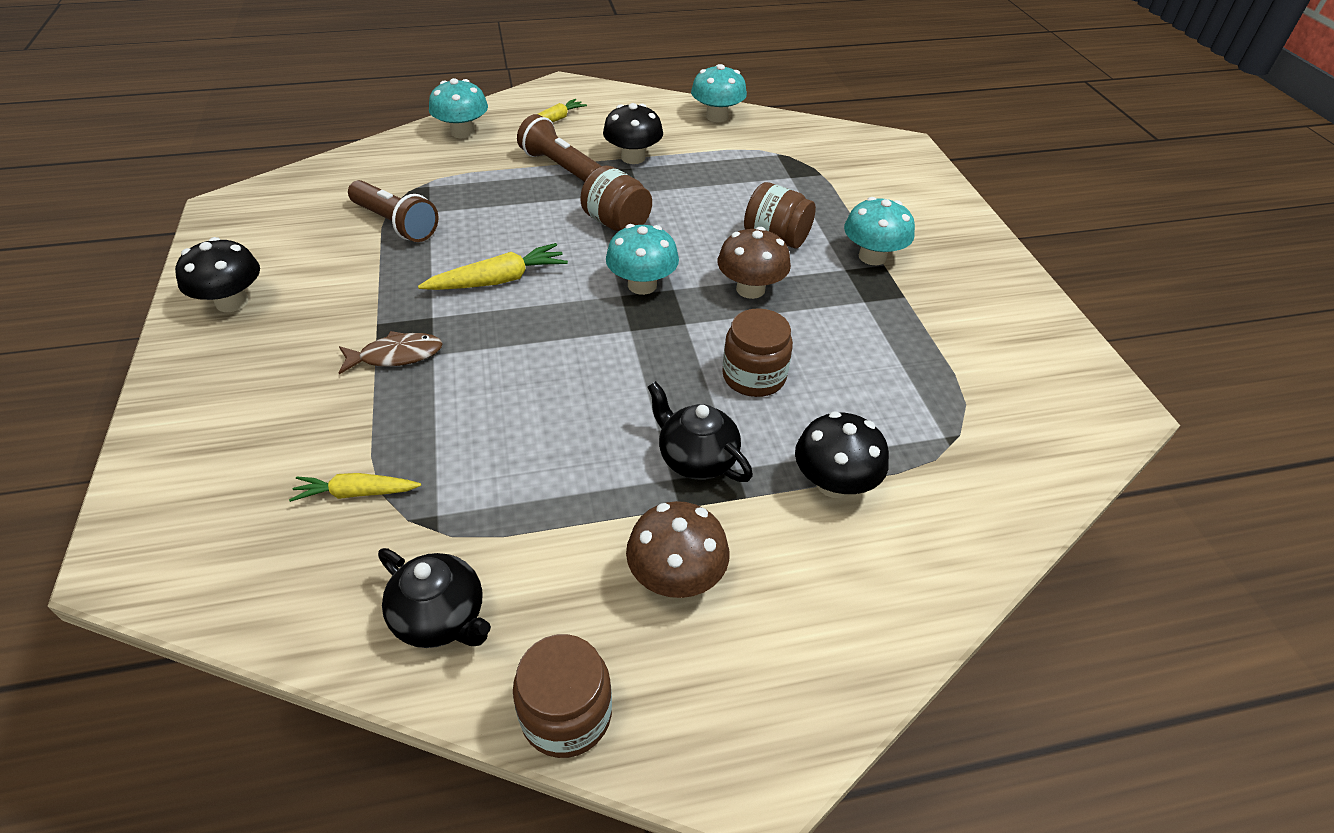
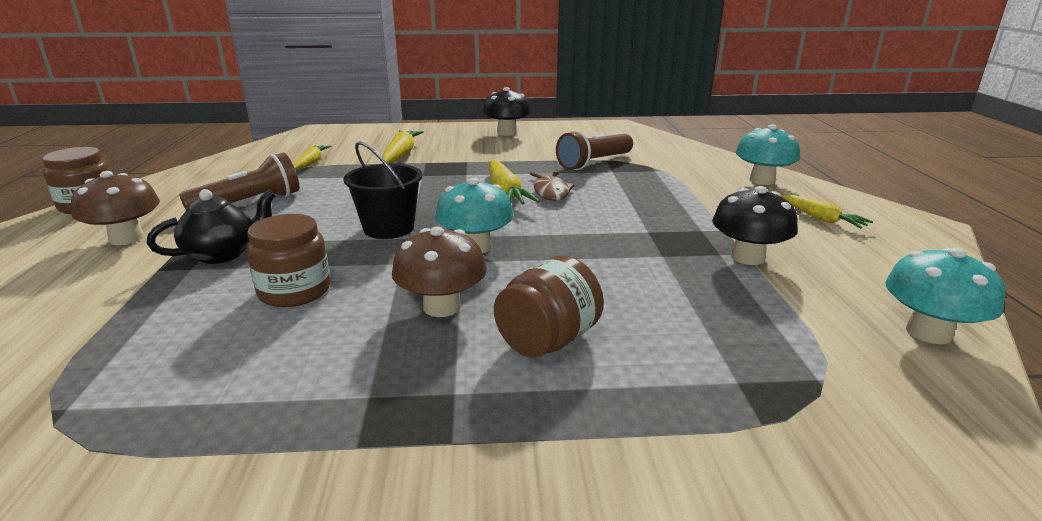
camera: 100 degrees right, 20 degrees down
(331, 395) = (401, 155): none -> yellow carrot
(396, 355) = (429, 167): brown fish -> brown fish (551, 192)
(441, 618) = (196, 180): black teapot -> none
(560, 167) = (707, 218): brown flashlight -> brown flashlight (249, 203)
(608, 348) = (388, 228): none -> black bucket
(617, 223) = (593, 241): brown jar -> none
(834, 483) = (112, 315): black mushroom -> none
(872, 257) = (480, 433): turquoise mushroom -> none

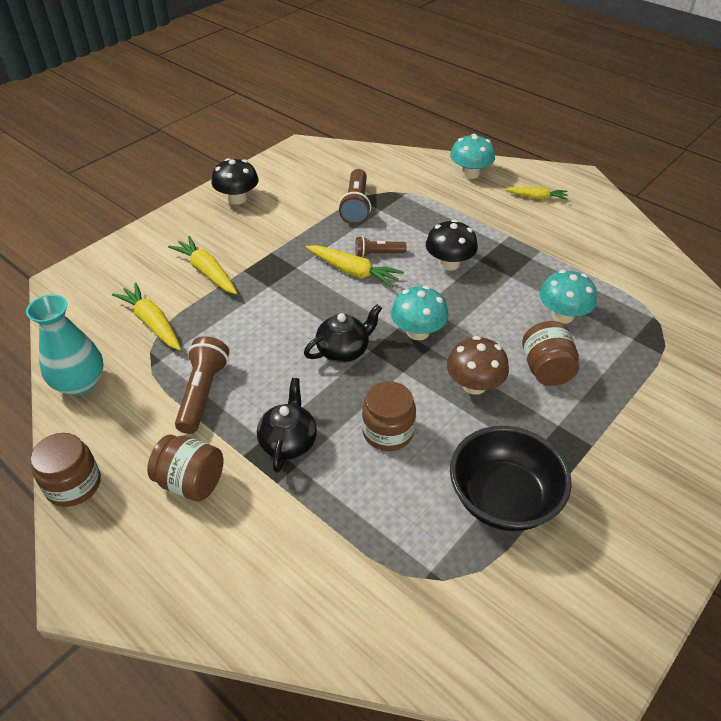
camera: 45 degrees left, 20 degrees up
(127, 238) = (191, 482): brown mushroom -> brown jar
(211, 169) = (80, 383): none -> turquoise vase
(252, 409) = (503, 499): none -> black bowl
(311, 162) = (152, 323): yellow carrot -> yellow carrot, size x1.52
(388, 228) = (343, 350): black bucket -> black teapot
(551, 192) = (378, 254): brown fish -> brown flashlight
(748, 257) = (545, 253): black mushroom -> black mushroom (449, 263)
(928, 332) = (654, 262): turquoise mushroom -> turquoise mushroom (562, 315)

